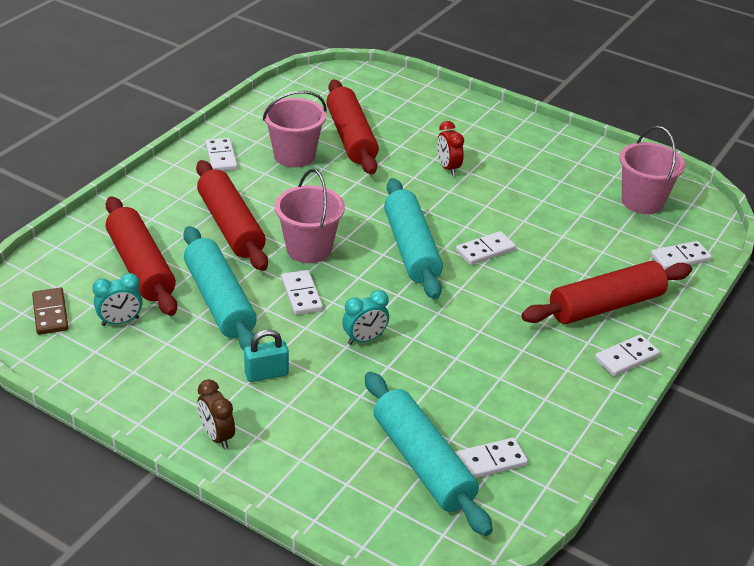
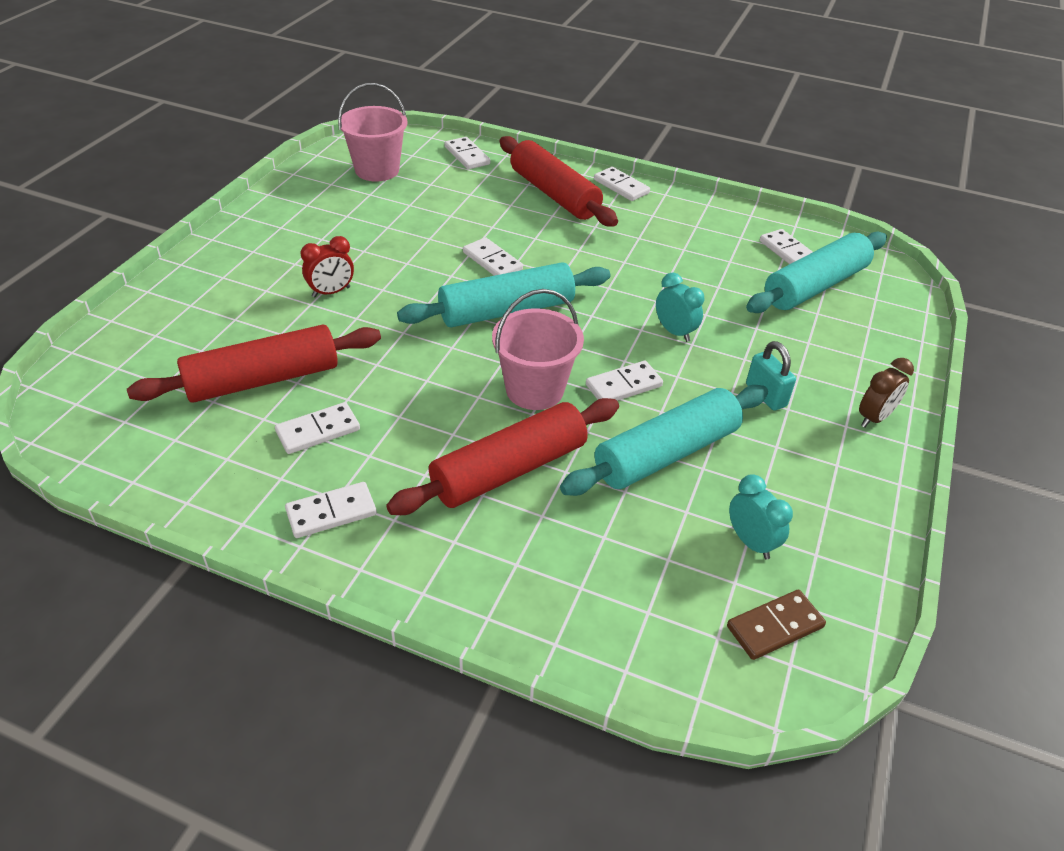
camera: 100 degrees left, 5 degrees up
(141, 267) = (632, 548): red rolling pin -> none
(294, 156) = (318, 430): pink bucket -> white domino

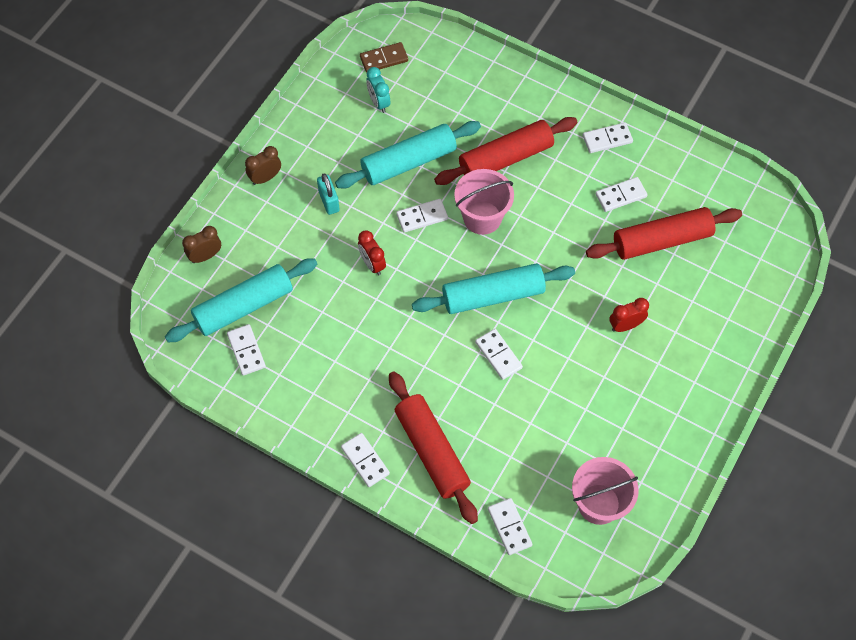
camera: 170 degrees left, 20 degrees up
(674, 332) = (372, 264): turquoise clock -> red clock
(894, 328) = (205, 256): none -> brown clock

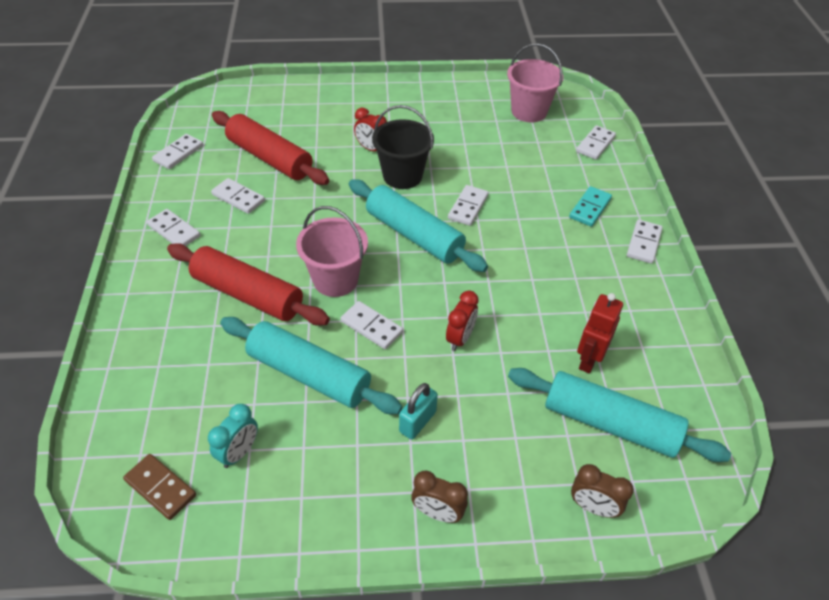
camera: 125 degrees left, 15 degrees down
(246, 351) = (650, 389): white domino -> white domino (178, 153)
(296, 331) = (588, 360): none -> red robot
(431, 451) = (590, 208): red rolling pin -> turquoise domino
(571, 329) = (402, 176): none -> black bucket

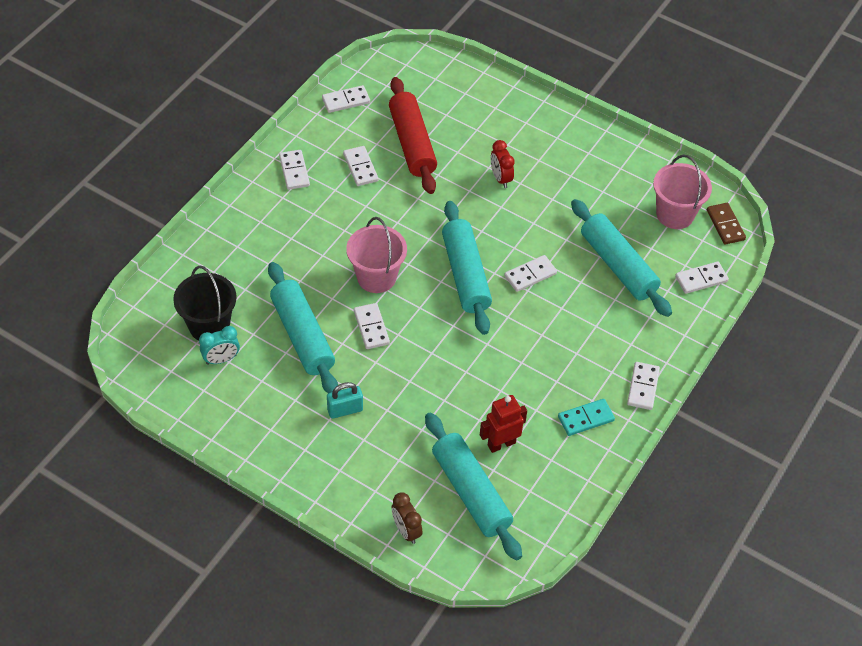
camera: 35 degrees right, 5 degrees up
(160, 488) = (162, 352): brown domino -> brown domino (725, 225)
(248, 294) = (307, 253): red rolling pin -> none
(402, 176) = (503, 218): black bucket -> black bucket (209, 326)
(438, 513) = (308, 470): brown clock -> none
(460, 338) = (425, 373): red clock -> none
(527, 165) = (618, 265): none -> turquoise rolling pin
(590, 208) = (631, 333): turquoise domino -> turquoise domino (586, 419)
(643, 243) = (643, 387): white domino -> white domino turned 45 degrees counterclockwise

